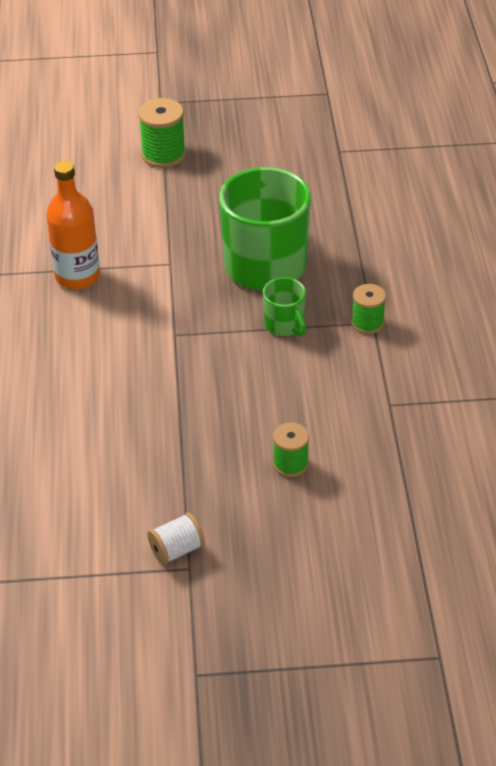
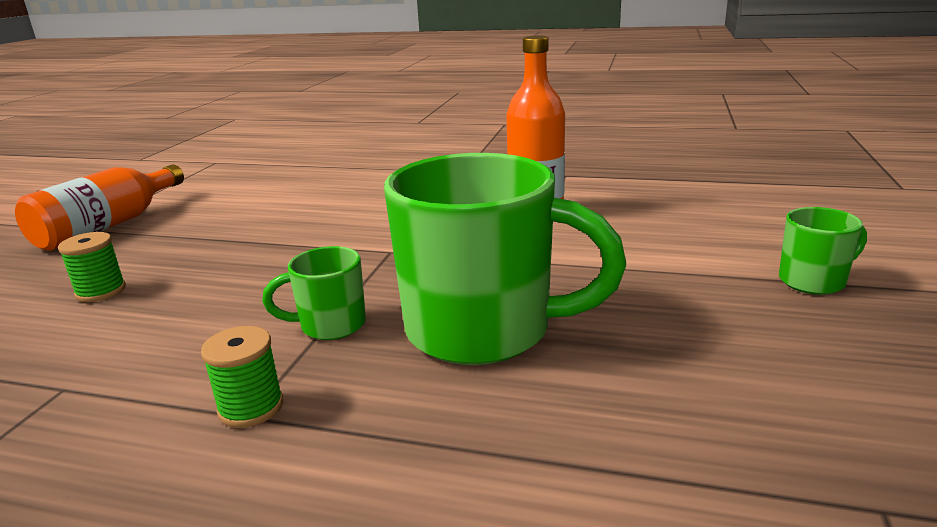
camera: 110 degrees right, 20 degrees down
(163, 155) = (813, 281): green spool -> green mug
(177, 550) = (108, 226): white spool -> orange bottle

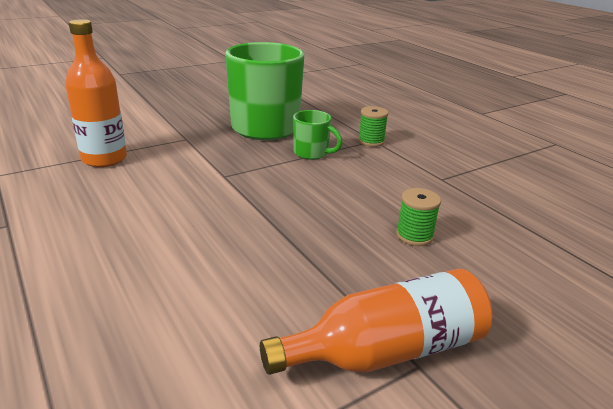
camera: 140 degrees left, 5 degrees up
(813, 281) = (139, 92): green mug -> none

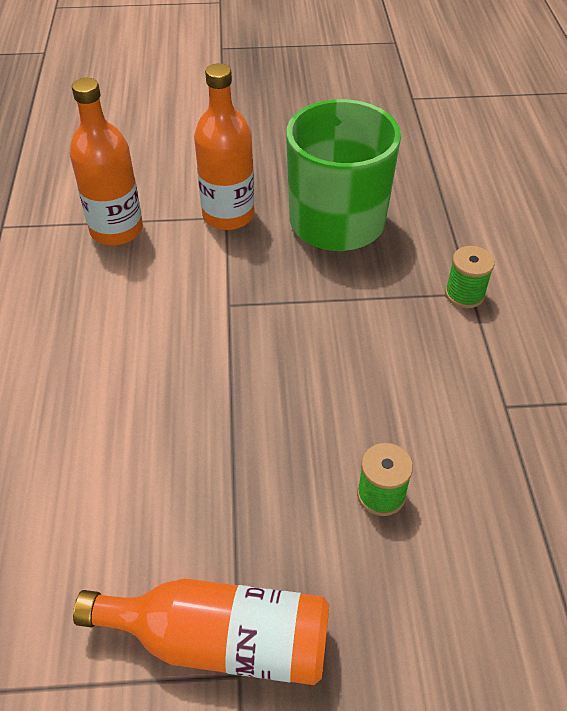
camera: 30 degrees right, 20 degrees up
(187, 138) = (228, 215): none -> orange bottle
(312, 153) = (363, 295): green mug -> none

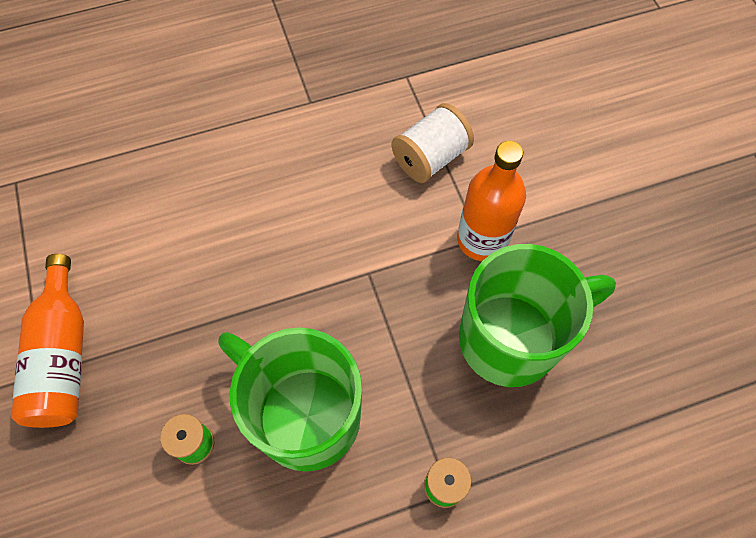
camera: 75 degrees right, 15 degrees up
(116, 230) = (430, 158): orange bottle -> white spool
(371, 386) = (304, 415): none -> green mug

